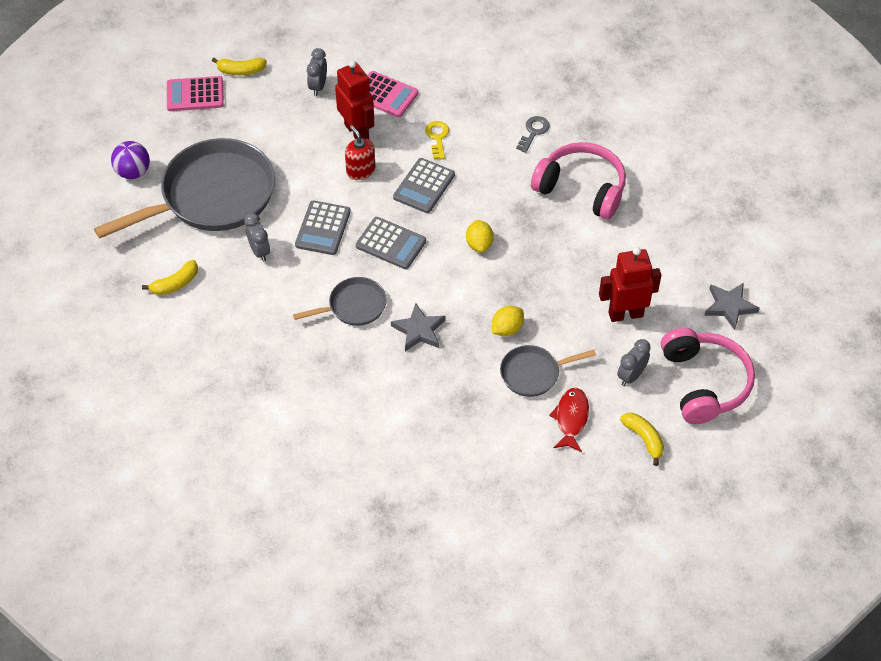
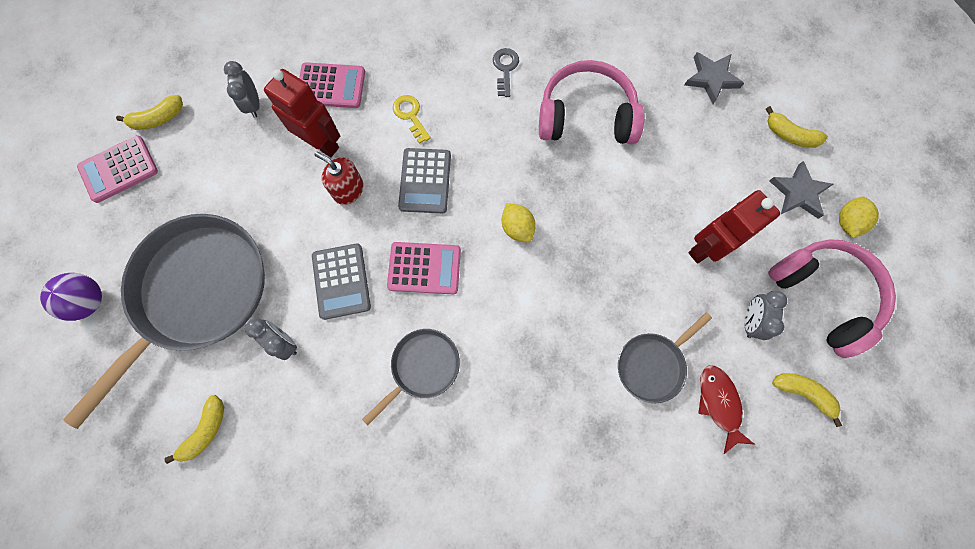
camera: 25 degrees left, 20 degrees up
(391, 244) = (424, 268): grey calculator -> pink calculator
(419, 330) = (507, 366): grey star -> grey star (711, 79)
(507, 329) = (598, 321): yellow lemon -> yellow lemon (847, 222)
(749, 264) = (790, 135): none -> yellow banana

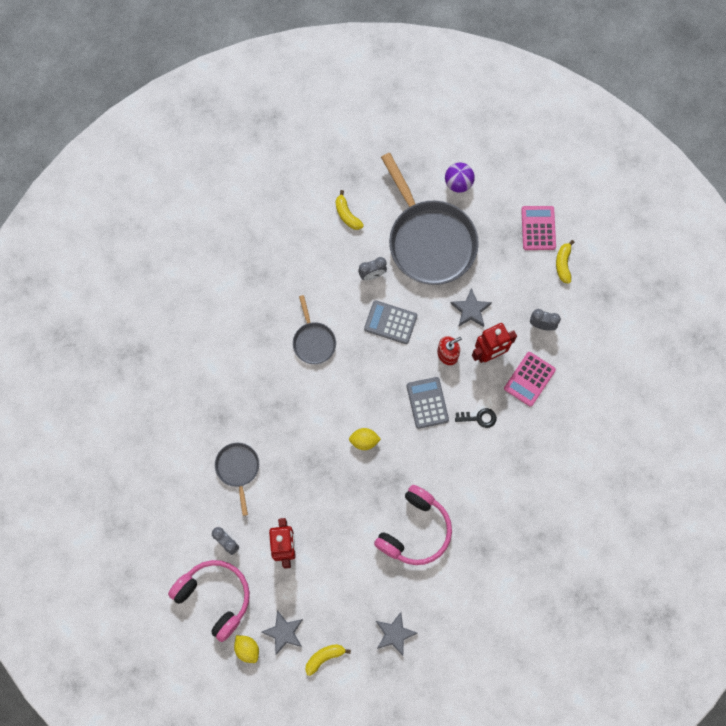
camera: 120 degrees right, 0 degrees up
(273, 193) = (470, 310): none -> grey star
(410, 115) = (479, 418): yellow key -> black key
(424, 268) = (371, 373): pink calculator -> none
(425, 181) = (427, 403): grey calculator -> grey calculator turned 45 degrees clockwise
(505, 69) = (480, 498): grey key -> none
(719, 403) = (195, 492): red fish -> none
(803, 393) = (171, 543): yellow banana -> none
(823, 296) = (214, 598): pink headphones -> pink headphones turned 135 degrees counterclockwise

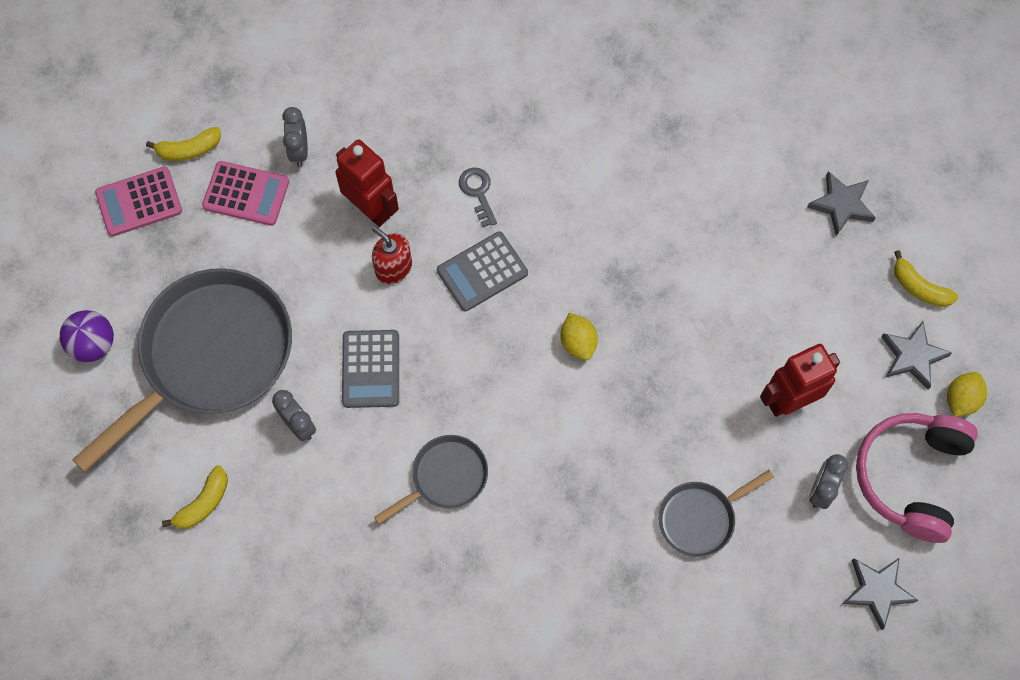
camera: 110 degrees left, 5 degrees down
(415, 530) = (683, 226): pink headphones -> none
(470, 310) = (309, 257): grey star -> grey star (877, 591)
(479, 418) = (478, 192): black key -> grey key
(529, 379) = (391, 142): pink calculator -> pink calculator (246, 194)

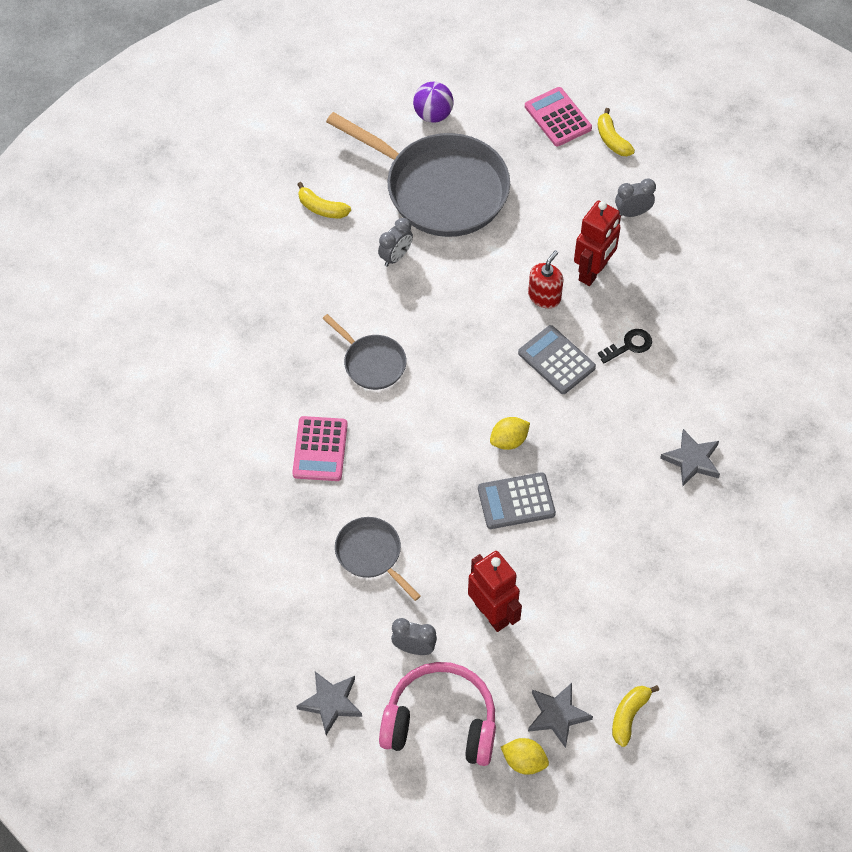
camera: 80 degrees right, 10 degrees down
(246, 194) = (583, 185): pink calculator -> pink calculator (320, 449)
(370, 369) = (452, 296): grey calculator -> grey calculator (516, 501)
(478, 192) = (629, 346): grey key -> black key
(841, 205) = (696, 639): grey star -> grey star (692, 460)

